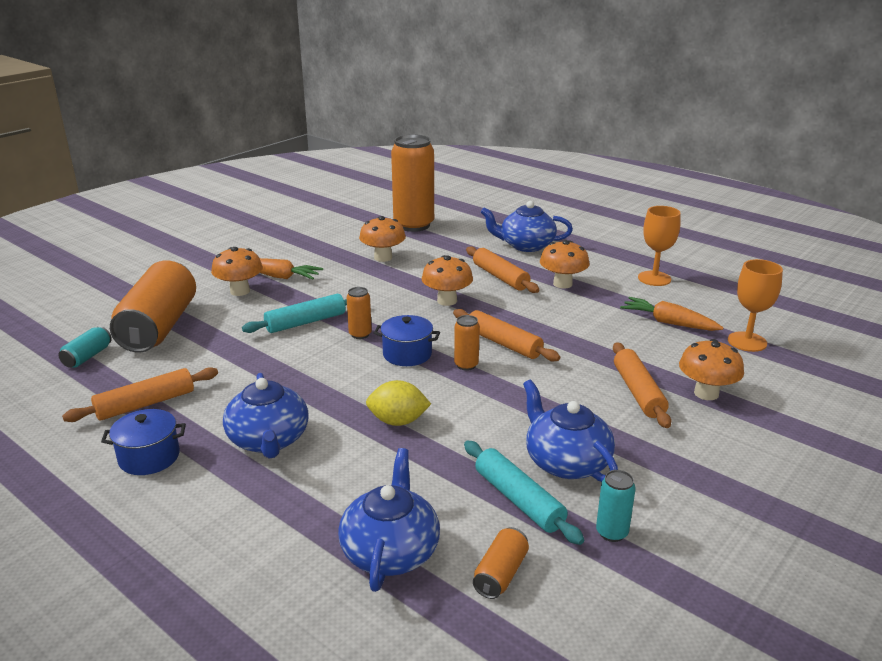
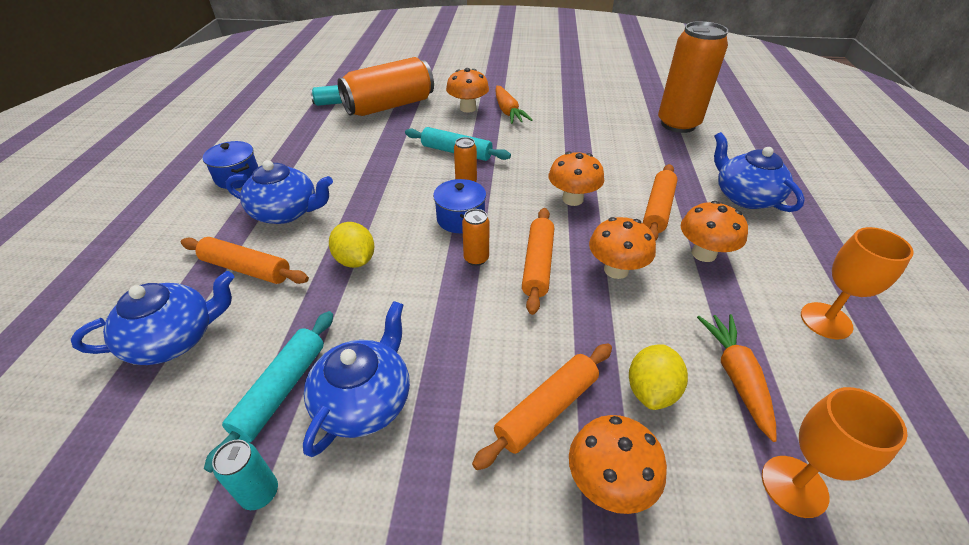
camera: 55 degrees right, 15 degrees up
(146, 404) = (296, 146): orange rolling pin -> orange rolling pin (246, 269)
(269, 440) = (286, 212): blue teapot -> blue teapot turned 120 degrees counterclockwise
(383, 257) = (599, 137): orange mushroom -> orange mushroom (616, 270)
(500, 574) = (163, 426): orange can -> none
(655, 352) = (651, 390): none -> yellow lemon

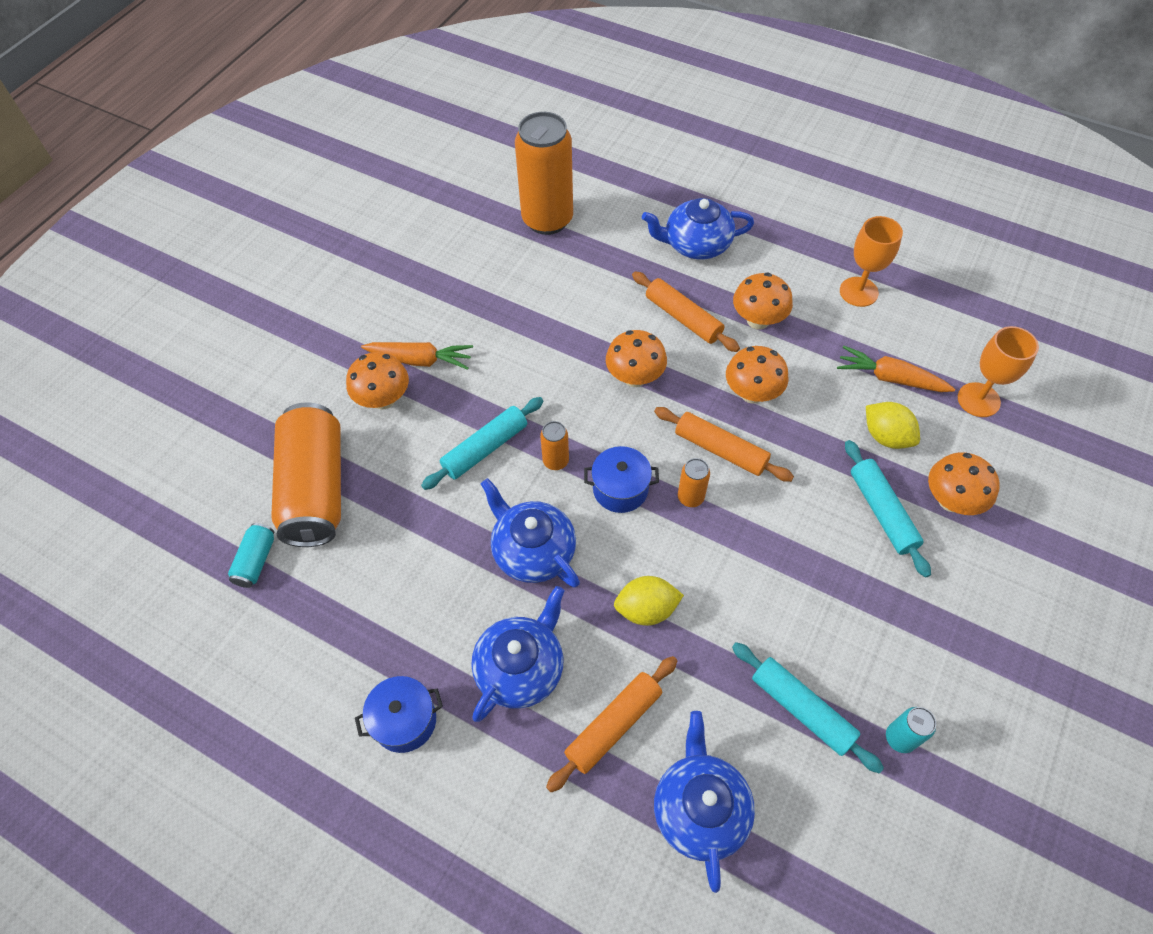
camera: 65 degrees left, 15 degrees up
(365, 400) = (833, 641): blue teapot -> blue teapot (532, 550)
(547, 409) = (882, 512): orange rolling pin -> turquoise rolling pin

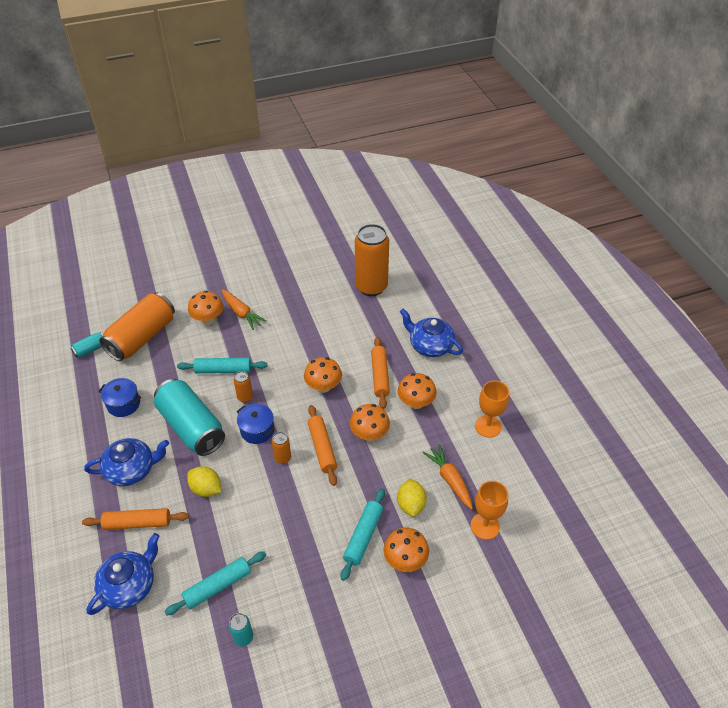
camera: 40 degrees right, 10 degrees down
(405, 721) = (69, 453): blue pot -> blue pot (123, 404)
(532, 550) = (191, 427): blue teapot -> turquoise can
(802, 709) = (217, 586): turquoise rolling pin -> turquoise rolling pin turned 60 degrees clockwise

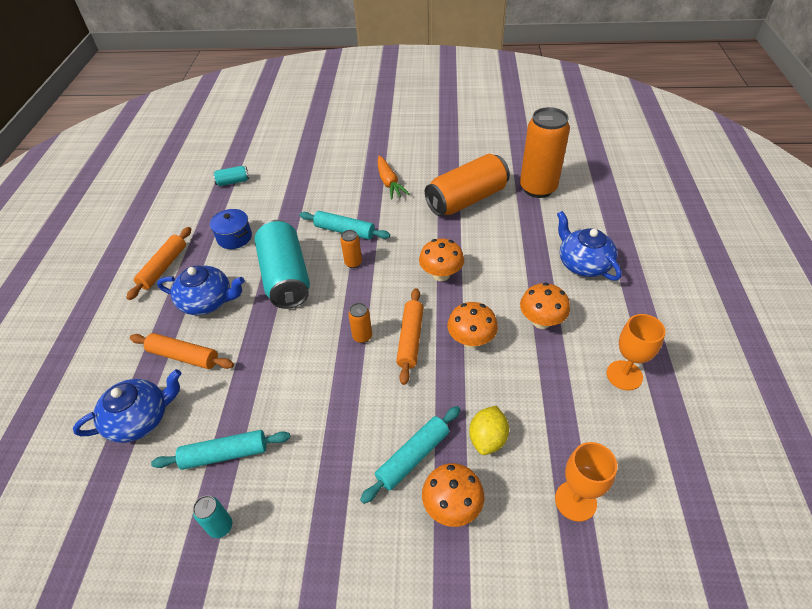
camera: 25 degrees right, 0 degrees up
(142, 337) = (284, 182): orange can -> orange can (466, 199)
(206, 489) = (268, 344): yellow lemon -> none
(208, 319) = (353, 181): orange mushroom -> none
(257, 430) = (349, 299): blue pot -> none
(380, 376) = (510, 280): orange rolling pin -> orange rolling pin (163, 267)
(449, 479) = (549, 424): orange carrot -> none

